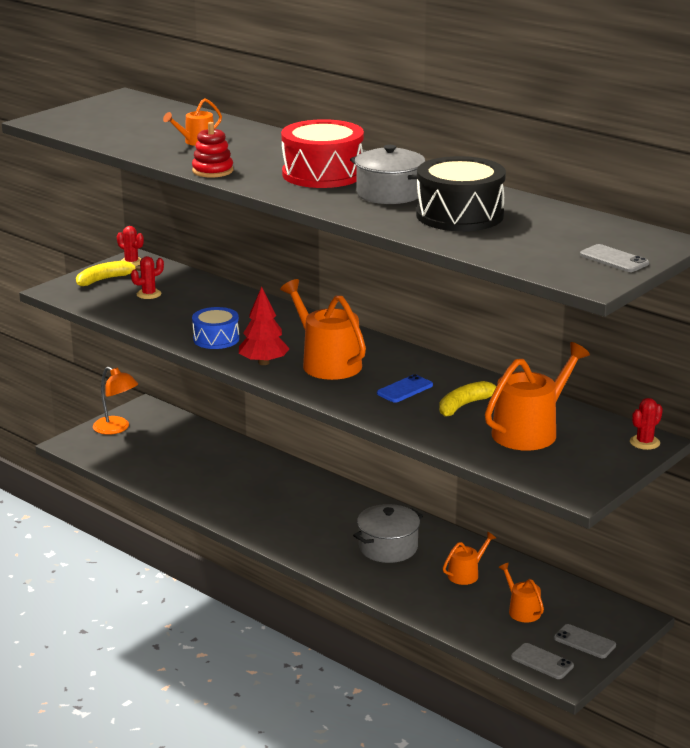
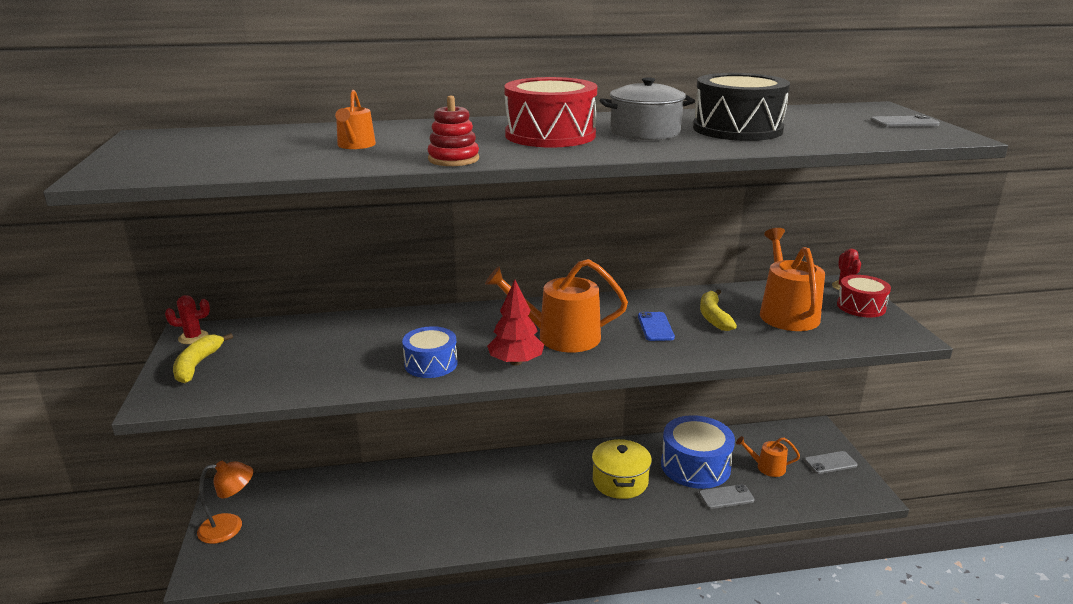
camera: 50 degrees left, 0 degrees up
(149, 294) = (276, 357): red cactus -> none
(388, 547) = (620, 481): grey pot -> yellow pot
(466, 574) = (695, 466): orange watering can -> blue drum
(542, 661) = (842, 494): grey phone -> grey phone (726, 497)
(608, 459) = (861, 306): none -> red drum

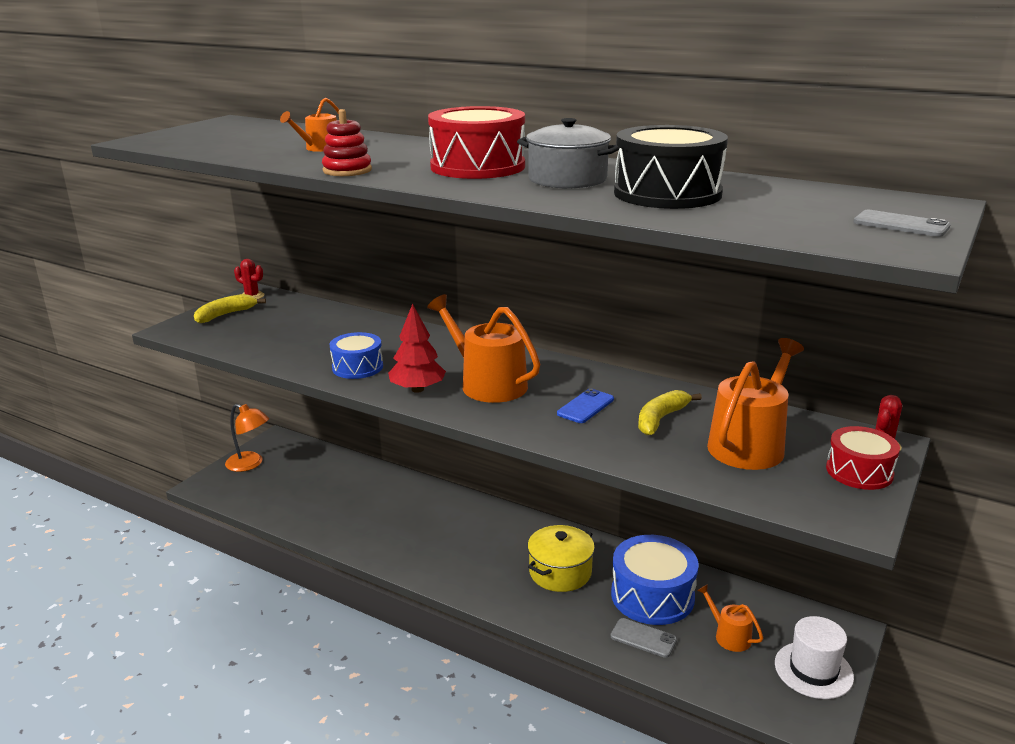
camera: 40 degrees right, 0 degrees up
(830, 463) = (813, 670): grey phone -> white hat

